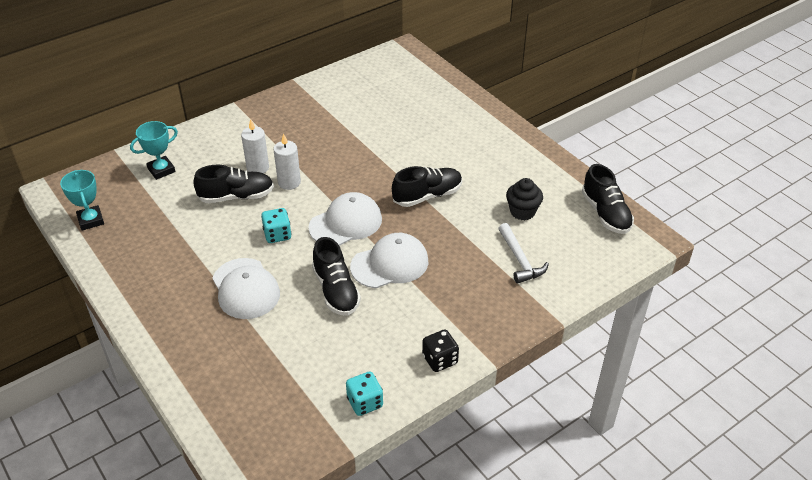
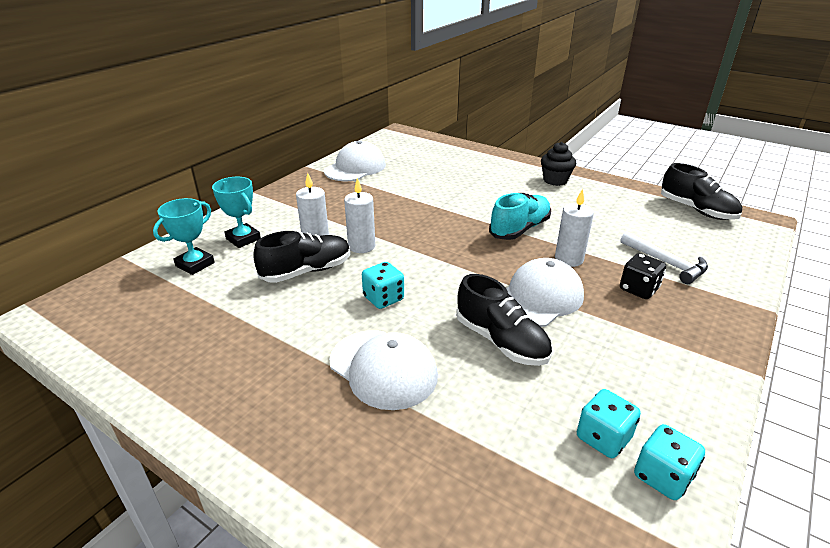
camera: 20 degrees left, 10 degrees down
(91, 220) = (114, 338): turquoise trophy -> turquoise trophy (243, 239)
(346, 223) = (455, 270): white cap -> white cap (355, 168)
(349, 371) = (603, 438): none -> turquoise dice
(427, 196) = (519, 229): black shoe -> turquoise shoe
(440, 360) = (696, 388): black dice -> black dice (638, 289)
(443, 236) = (569, 259): none -> white candle
(522, 211) = (623, 223): black cupcake -> black cupcake (555, 180)

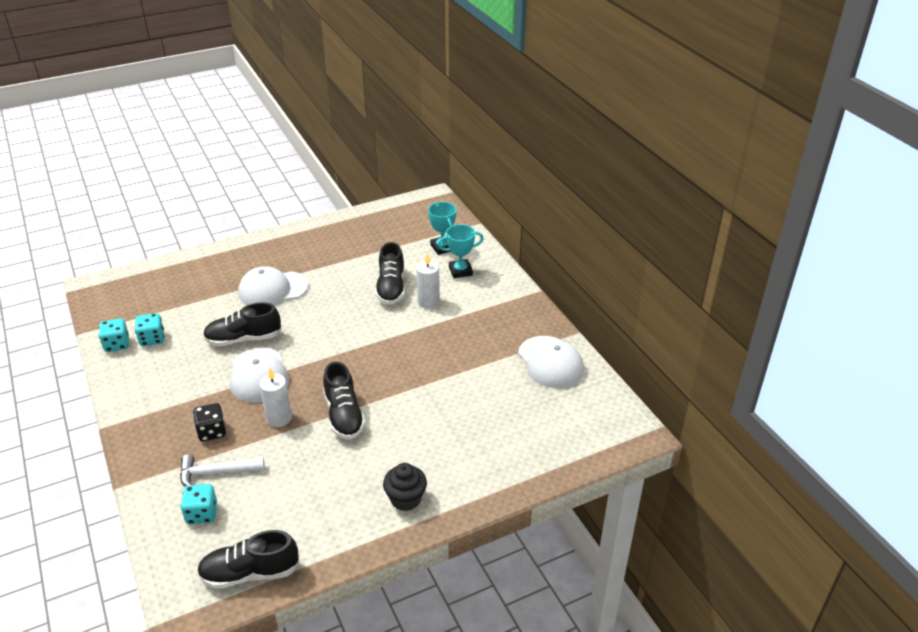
camera: 120 degrees right, 5 degrees up
(361, 246) = (400, 320): white candle -> none
(383, 298) = (329, 309): turquoise dice -> turquoise dice (202, 513)
(519, 229) = (344, 415): turquoise shoe -> black shoe

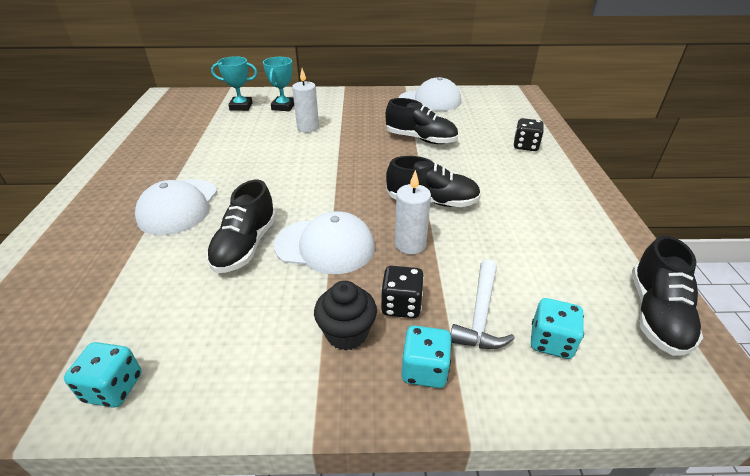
camera: 65 degrees left, 0 degrees up
(152, 339) = (149, 337): turquoise dice -> turquoise dice (424, 370)
(391, 288) = (267, 139): black shoe -> black shoe (421, 139)
(405, 499) = (562, 192): black cupcake -> black cupcake (346, 333)
(487, 459) = (525, 146): none -> black dice

